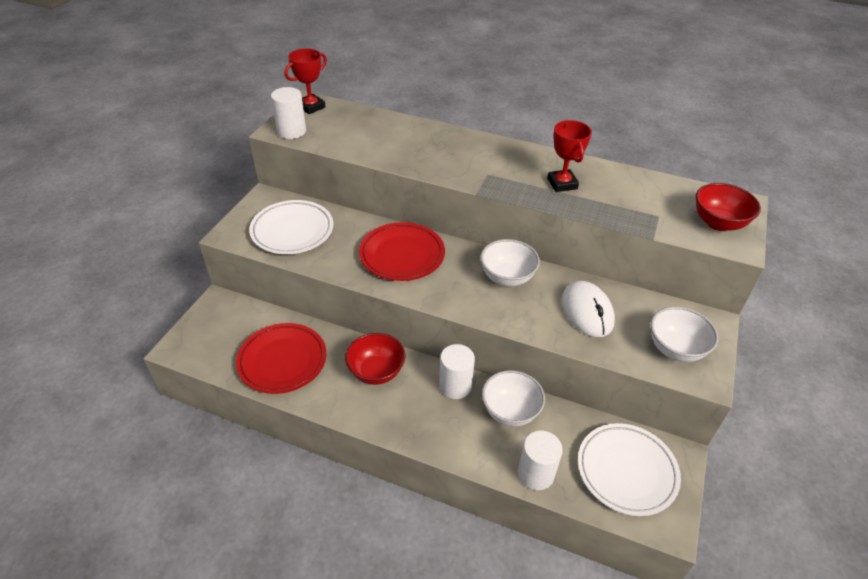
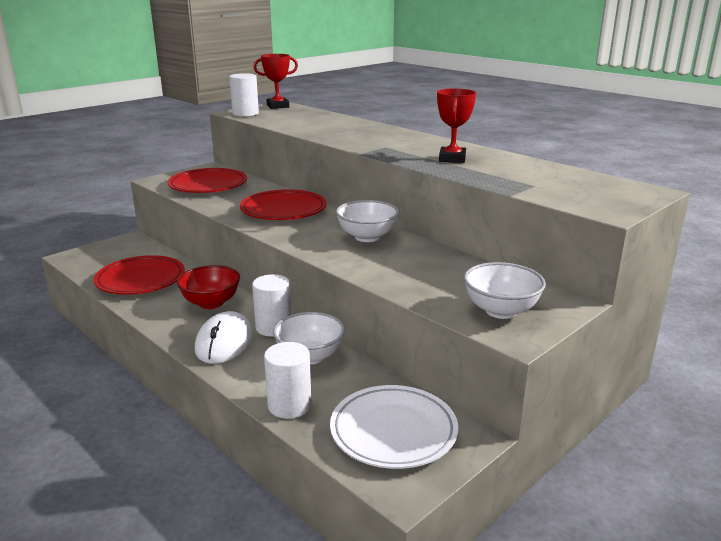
camera: 25 degrees right, 20 degrees down
(292, 231) = (208, 185): white plate -> red plate
(587, 311) = (426, 269): white mouse -> white mouse (224, 342)
(718, 223) = (602, 197): red bowl -> none

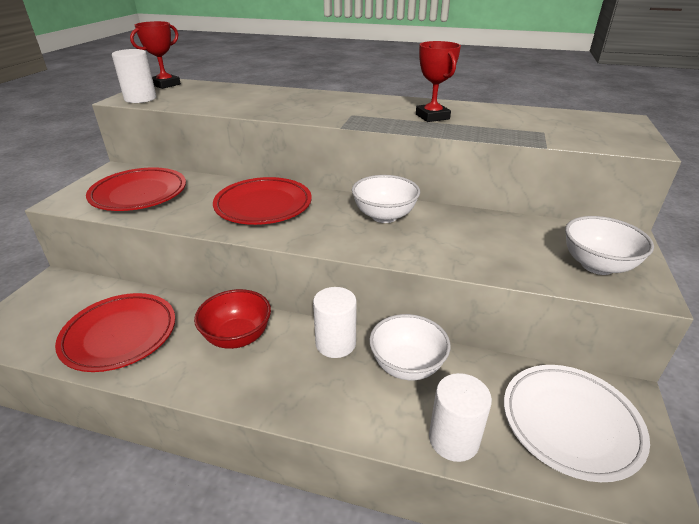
camera: 30 degrees left, 10 degrees up
(224, 342) = (304, 385): white mouse -> none

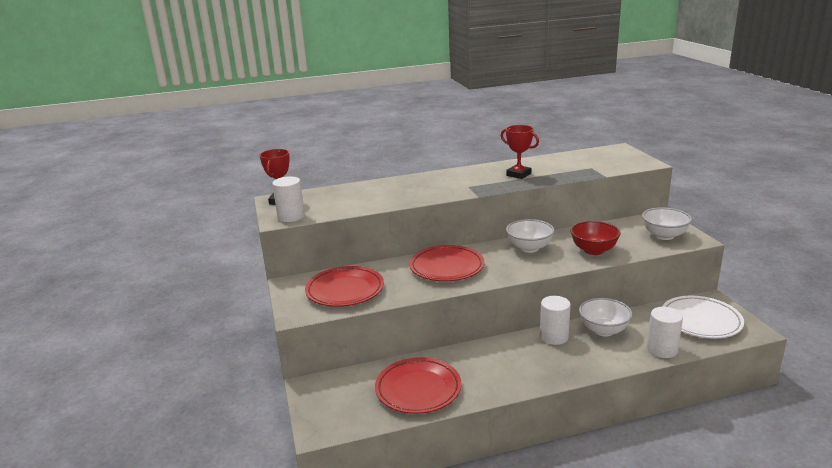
camera: 30 degrees left, 10 degrees down
(237, 337) = (494, 358): red bowl -> red bowl (593, 250)

